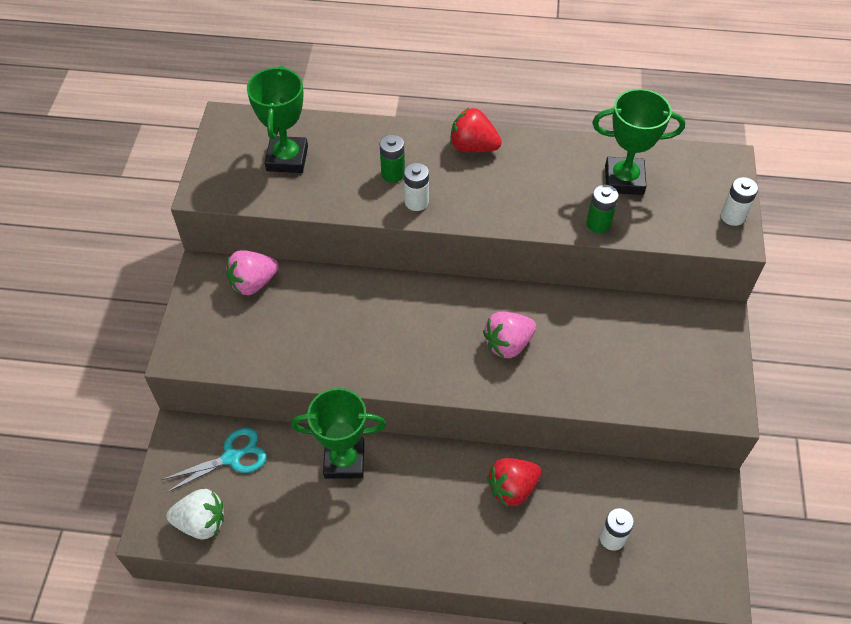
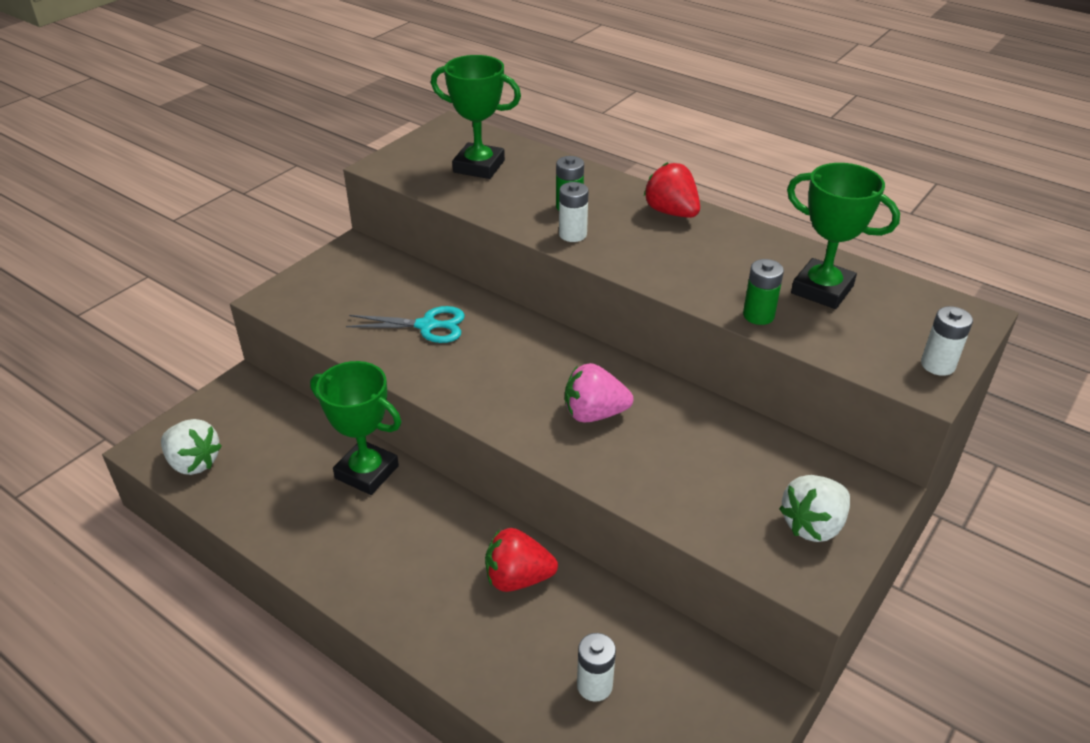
camera: 30 degrees right, 15 degrees down
(232, 457) = (268, 423): turquoise scissors -> turquoise scissors (427, 326)
(253, 283) = (387, 271): pink strawberry -> none
(287, 158) = (479, 166): green trophy -> green trophy turned 75 degrees clockwise
(699, 365) = (813, 525): none -> white strawberry

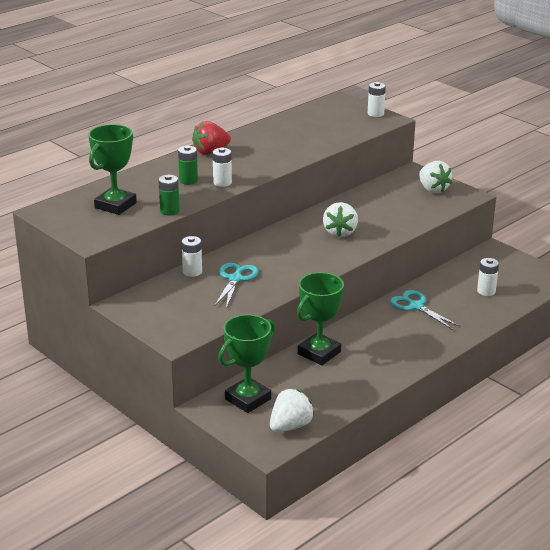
camera: 80 degrees left, 10 degrees down
(440, 287) = (192, 272): none -> white battery
(518, 578) = (415, 306): red strawberry -> turquoise scissors
(594, 414) = (340, 232): pink strawberry -> white strawberry
(758, 315) = (324, 144): green battery -> green battery (169, 211)
(822, 289) = (306, 126): green trophy -> green trophy (248, 399)

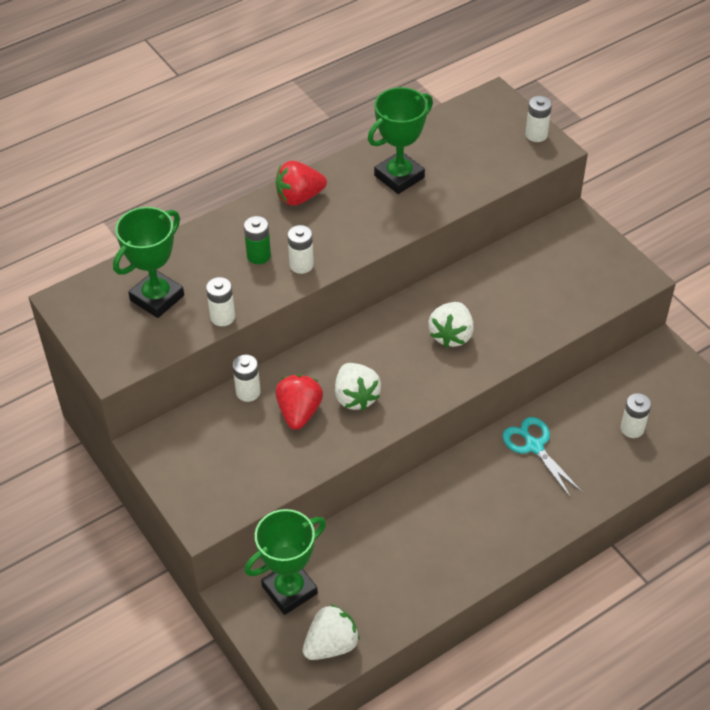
camera: 10 degrees right, 20 degrees up
(169, 211) = (222, 317): green battery -> white battery
(235, 279) = (299, 412): turquoise scissors -> red strawberry
(319, 353) = (393, 518): green trophy -> green trophy (399, 176)
(433, 189) = (593, 260): white strawberry -> white strawberry (356, 397)

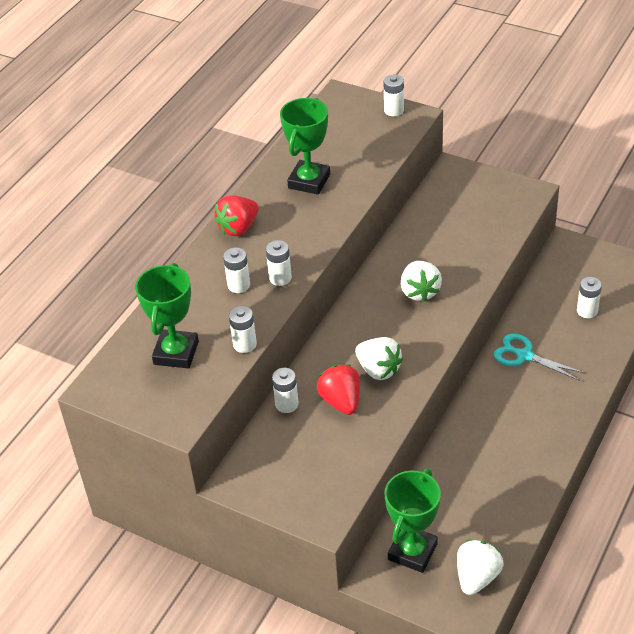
camera: 25 degrees left, 5 degrees down
(258, 255) = (239, 285): green battery -> white battery

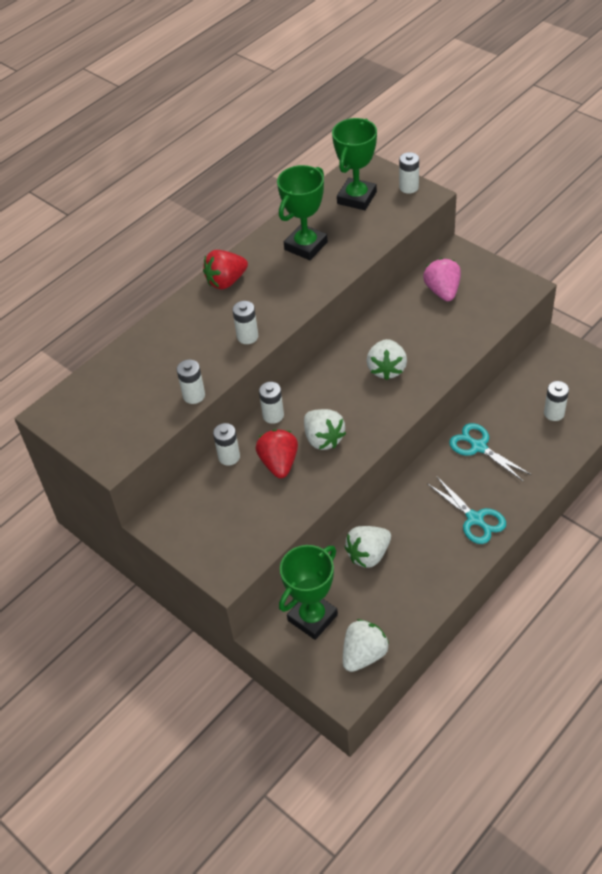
camera: 15 degrees right, 5 degrees up
(176, 353) = (130, 393): green trophy -> green trophy (357, 198)
(239, 285) = (208, 337): white battery -> white battery (273, 415)
(449, 479) = (368, 555): none -> white strawberry
(450, 208) = (442, 291): none -> pink strawberry
(543, 425) = (475, 519): none -> turquoise scissors

